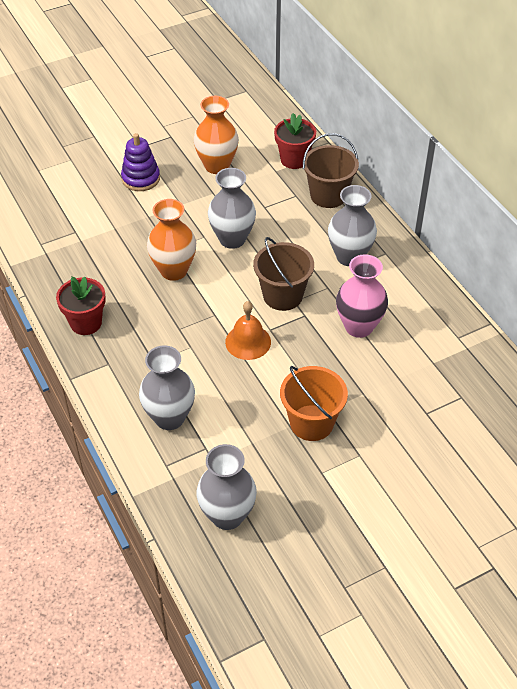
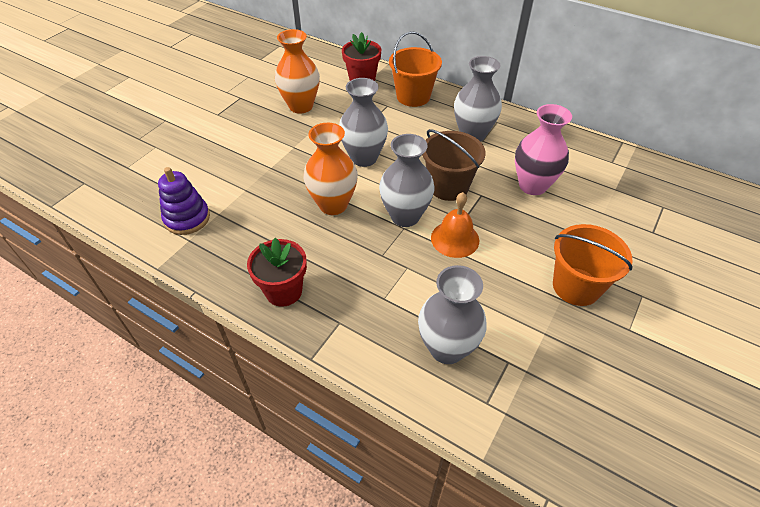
camera: 30 degrees left, 0 degrees up
(141, 178) = (238, 139): purple stacking toy -> purple stacking toy (187, 218)
(227, 515) = (593, 424): grey vase -> grey vase (405, 216)
(328, 195) = (413, 96): brown bucket -> orange bucket

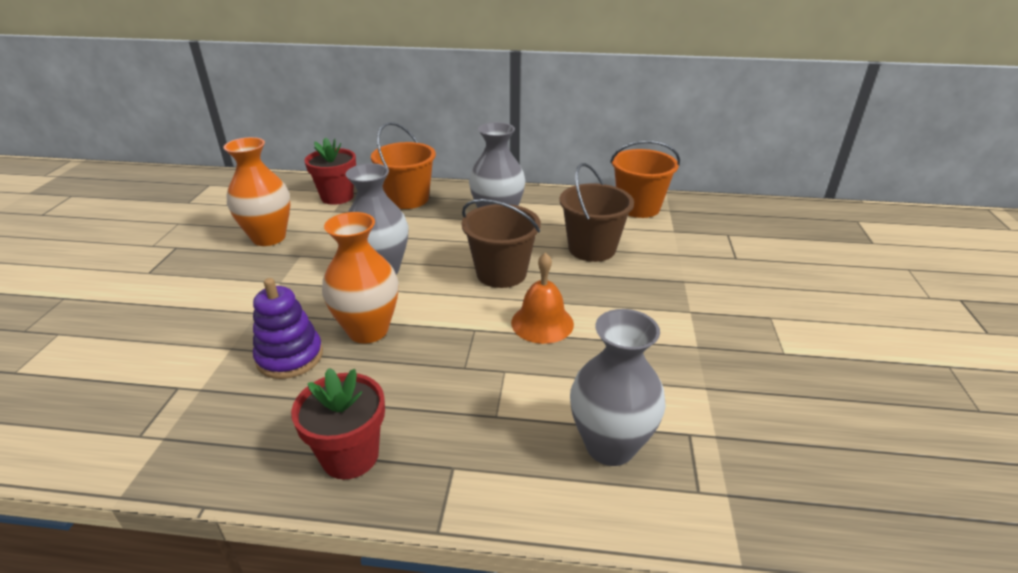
camera: 25 degrees left, 15 degrees down
(187, 218) = (149, 410): purple stacking toy -> purple stacking toy (290, 357)
(405, 216) = (468, 317): grey vase -> none
(532, 185) = (592, 248): pink vase -> brown bucket
(576, 286) = (702, 329): orange bucket -> orange bucket (638, 207)

